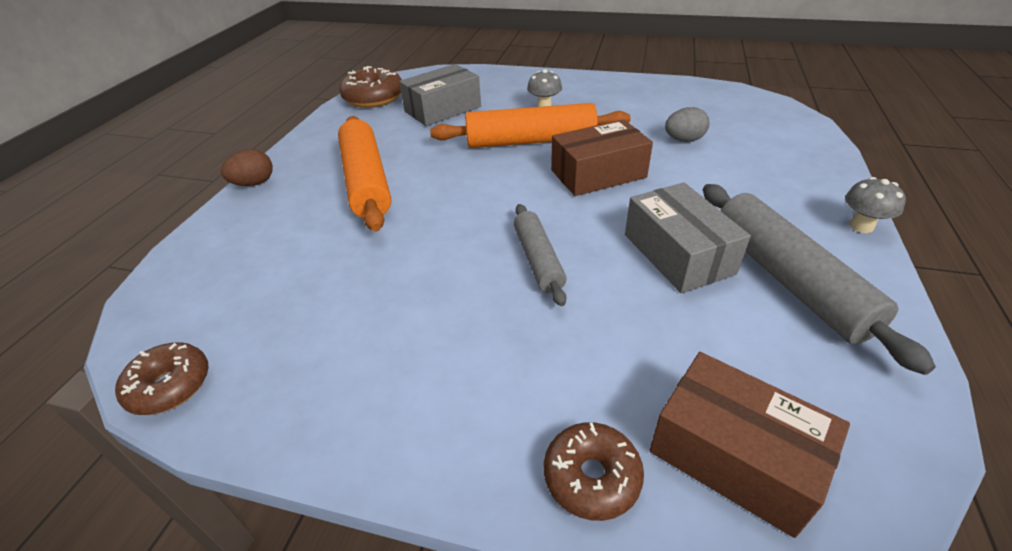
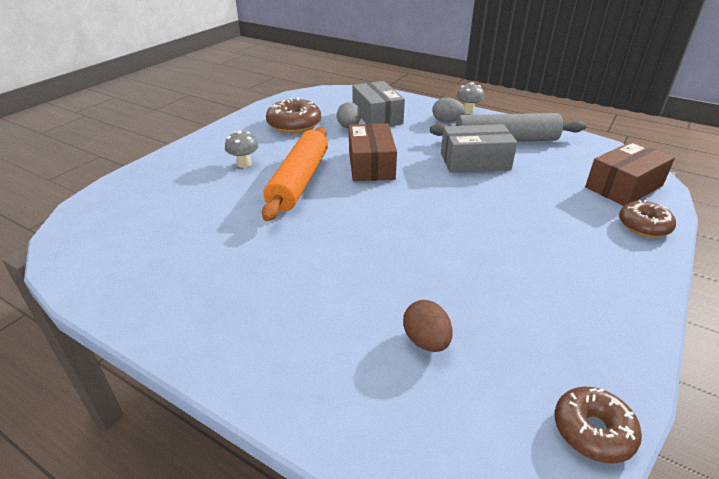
camera: 75 degrees left, 5 degrees down
(254, 183) = (238, 381): brown egg -> brown egg (426, 341)
(367, 181) = (302, 281): orange rolling pin -> none
(374, 98) = (96, 261): brown donut -> brown donut (294, 125)
(442, 109) = (186, 216): grey box -> grey box (377, 116)
(538, 260) = (465, 208): grey rolling pin -> none
(792, 210) = (446, 121): none -> grey egg

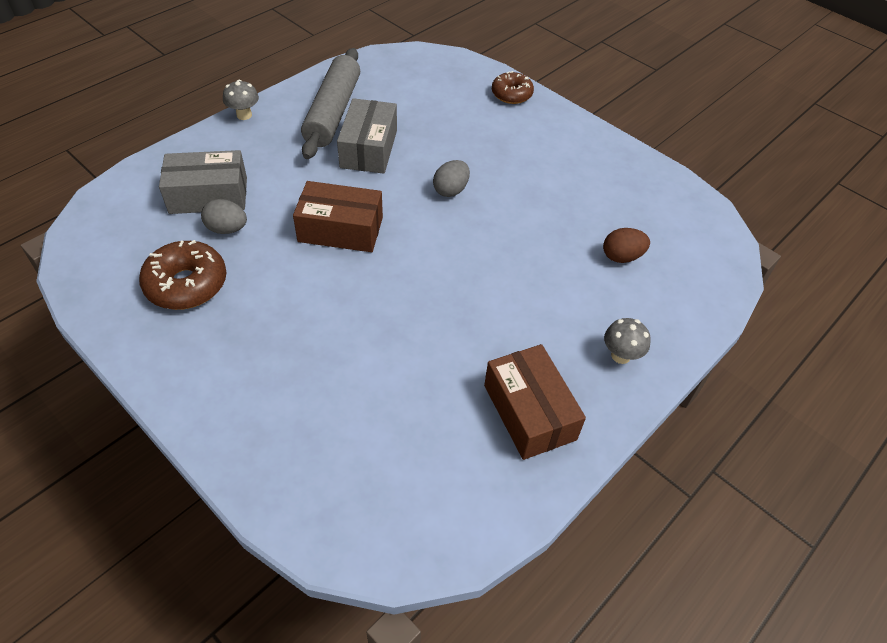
camera: 80 degrees left, 15 degrees up
(244, 164) = (283, 351): grey mushroom -> grey mushroom (620, 355)
(299, 181) = (352, 300): orange rolling pin -> none
(446, 121) = (261, 140): grey egg -> grey egg (451, 190)
(592, 431) = (699, 204): brown donut -> none
(624, 186) = (452, 78): brown box -> brown box (529, 412)

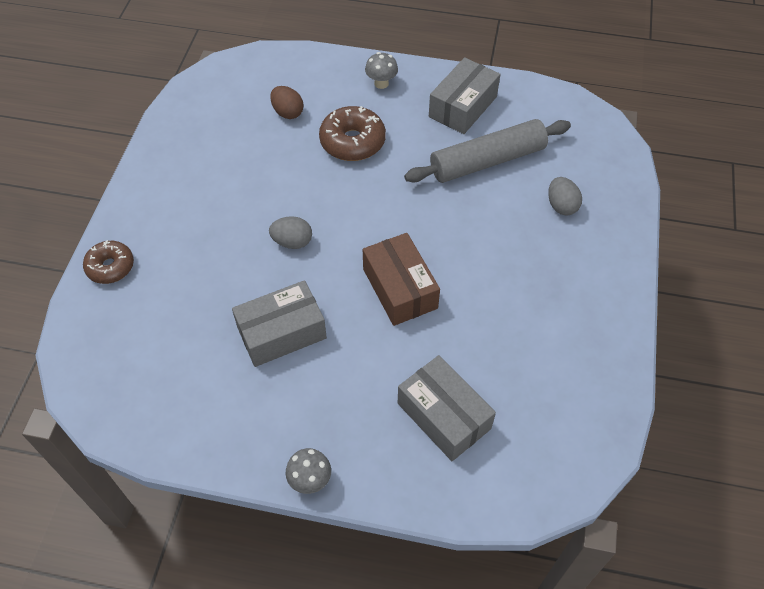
camera: 120 degrees left, 5 degrees up
(186, 284) = (543, 351): brown donut -> brown donut (352, 142)
(227, 229) = (467, 368): grey egg -> grey egg (561, 206)
(333, 112) = (246, 399): grey rolling pin -> grey rolling pin (487, 161)
(529, 412) = (462, 107): brown box -> grey box

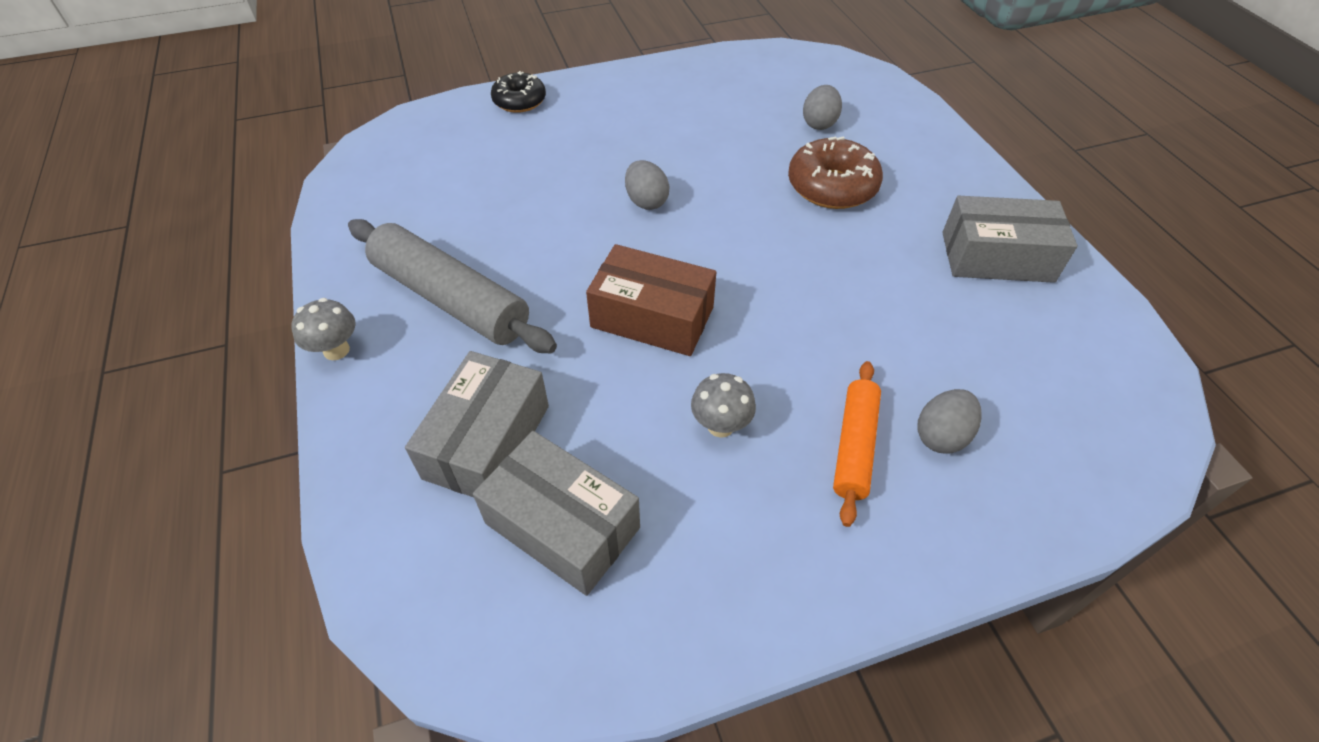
camera: 60 degrees right, 5 degrees down
(110, 267) = (519, 101): brown donut -> black donut
(281, 333) = (519, 244): grey box -> grey box (562, 525)
(287, 112) = (819, 123): brown egg -> grey egg
(381, 83) = (945, 172): grey mushroom -> grey mushroom (720, 425)
(399, 288) = (652, 317): brown box -> brown box turned 75 degrees clockwise
(487, 161) = (934, 318): grey rolling pin -> grey rolling pin (451, 298)
(547, 244) = (854, 446): none -> orange rolling pin

